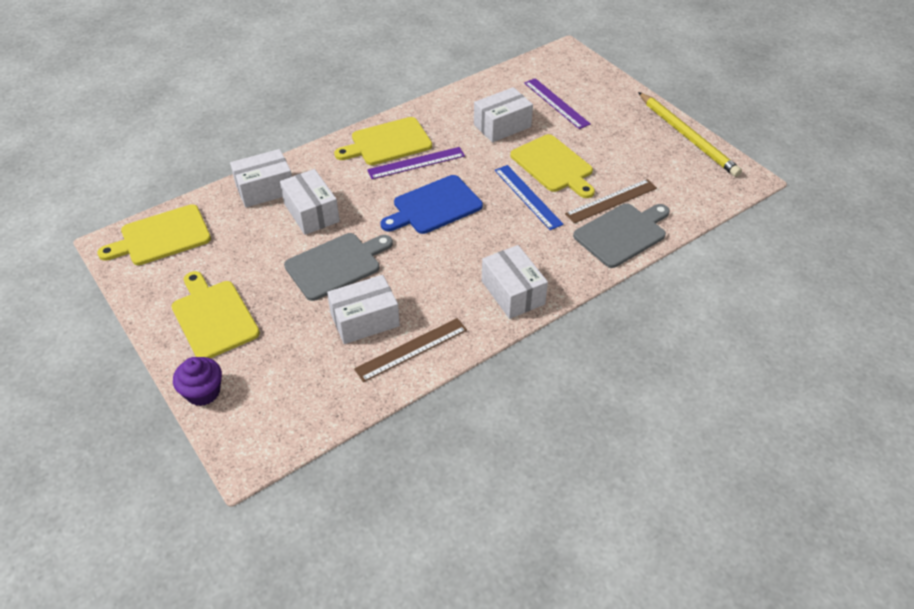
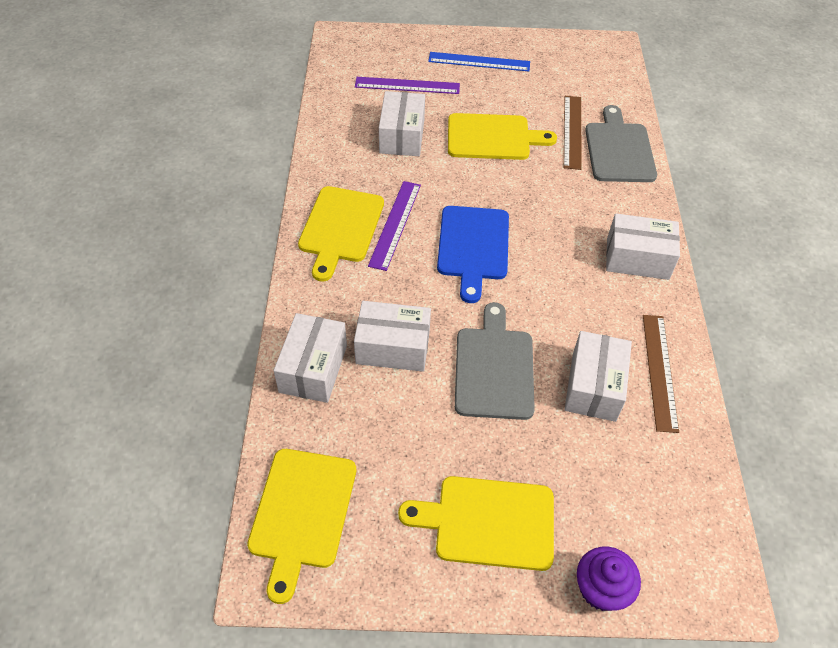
camera: 55 degrees left, 5 degrees up
(527, 196) = (519, 177): blue ruler -> blue ruler (479, 62)
(687, 136) = (532, 43): yellow pencil -> none

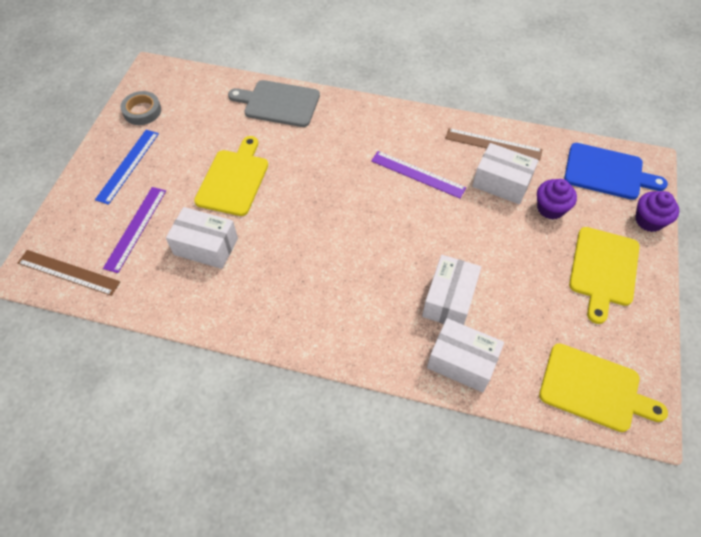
camera: 75 degrees left, 5 degrees up
(340, 228) = (308, 316): yellow cutting board -> none
(395, 224) = (316, 273): purple ruler -> purple ruler (418, 174)
(473, 247) = (356, 222): blue cutting board -> blue cutting board (607, 172)
(494, 368) = (478, 236): grey cutting board -> none
(553, 53) = (142, 111): none -> grey tape
(572, 131) = (247, 125): brown ruler -> brown ruler (68, 272)
(572, 449) = (550, 208): none -> purple cupcake
(637, 258) = (393, 126): white box -> none

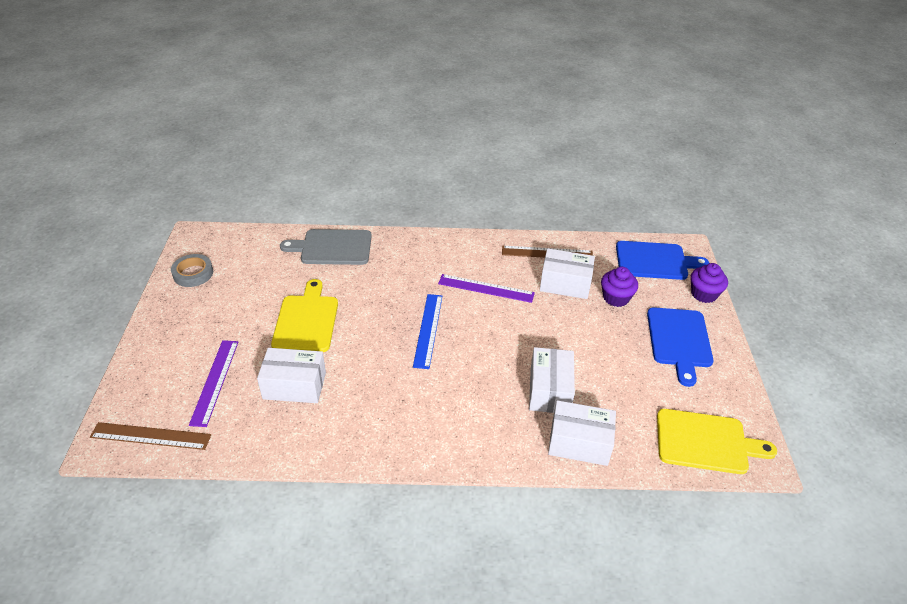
camera: 15 degrees left, 15 degrees down
(128, 166) = (191, 325): blue ruler -> blue ruler (428, 330)
(603, 270) = (679, 340): yellow cutting board -> blue cutting board

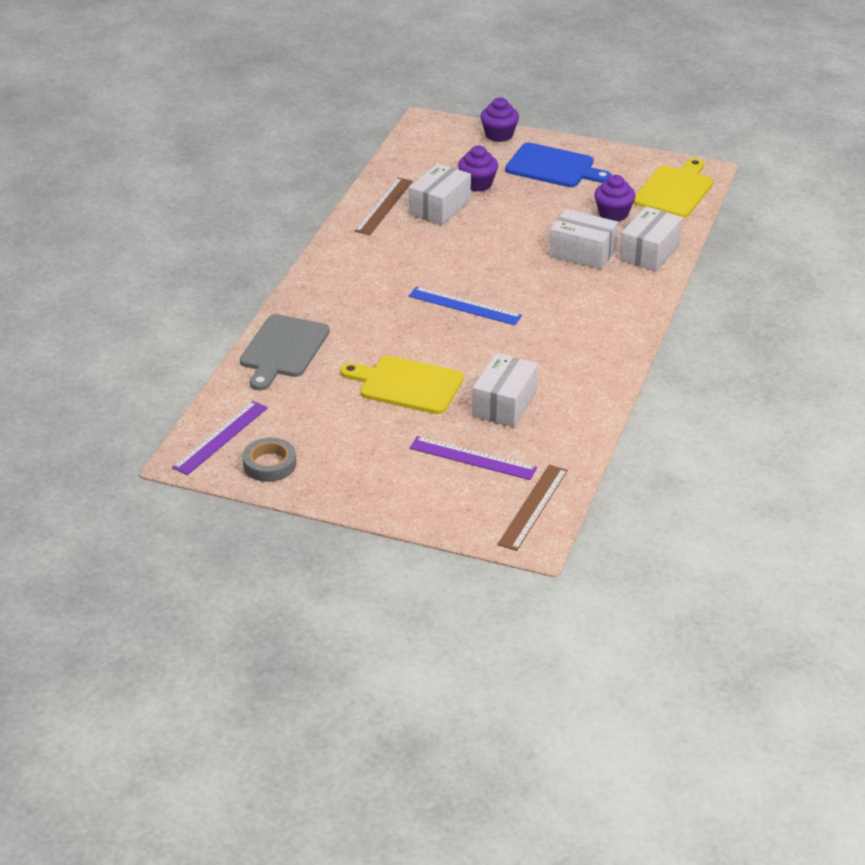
camera: 70 degrees left, 5 degrees down
(486, 288) = (419, 257): purple ruler -> purple ruler (220, 437)
(629, 400) = (613, 214): none -> purple cupcake
(655, 261) = (435, 146): blue cutting board -> none

